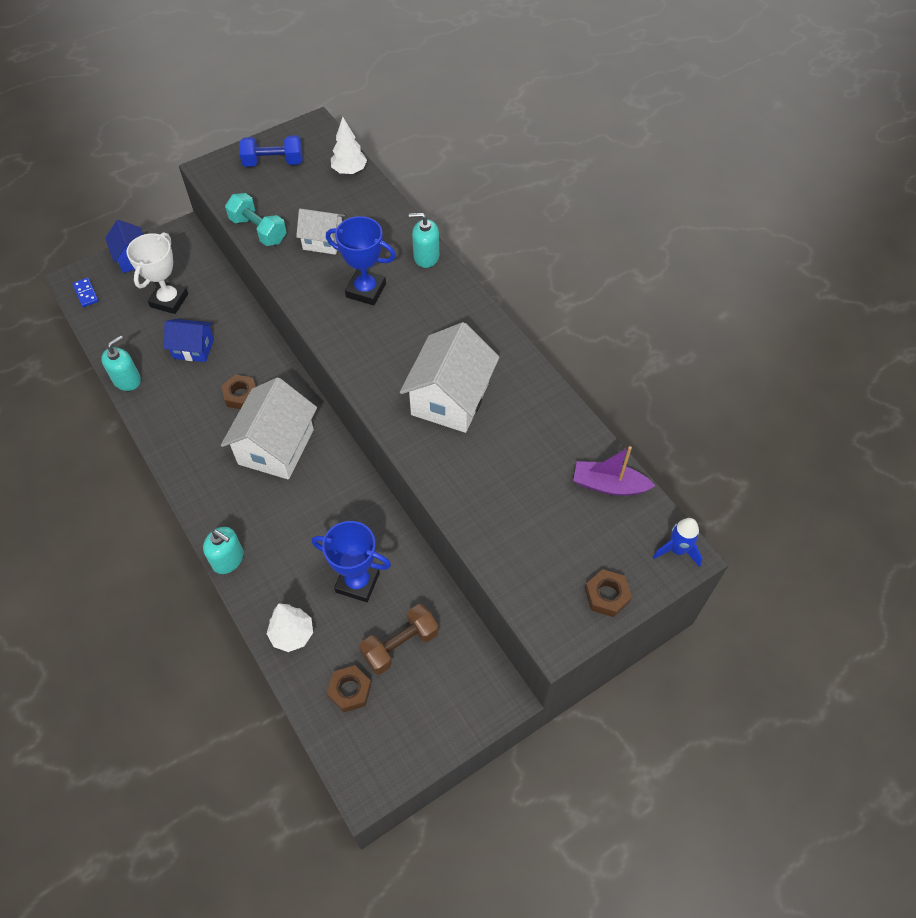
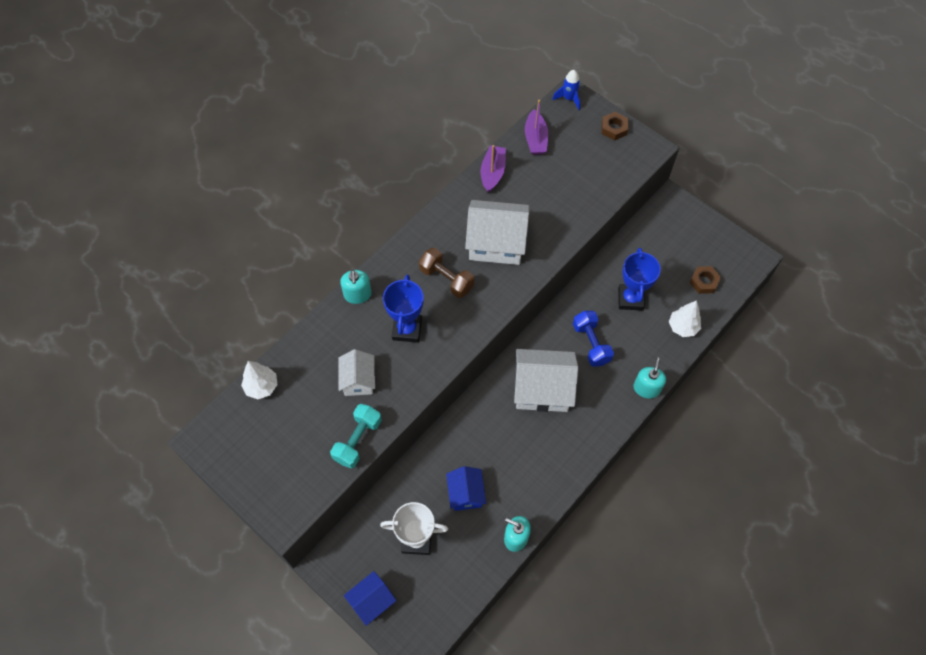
camera: 105 degrees left, 5 degrees up
(86, 293) = (428, 627): blue domino -> none
(241, 395) = (502, 434): brown nut -> none
(273, 162) = (262, 460): blue dumbbell -> blue dumbbell (591, 344)
(400, 645) = (663, 262): brown dumbbell -> brown dumbbell (446, 279)
(561, 420) = (492, 173): none -> purple boat

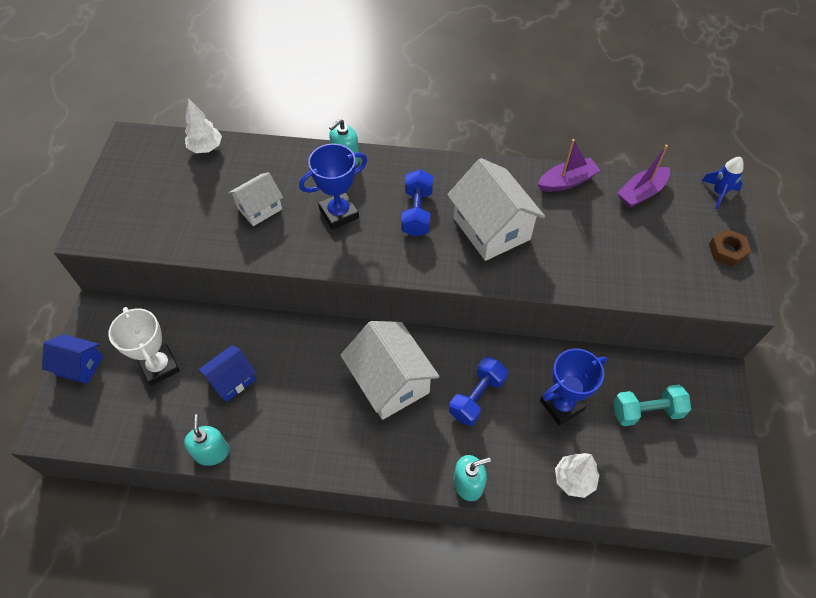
camera: 55 degrees right, 5 degrees down
(358, 440) = (198, 242): turquoise dumbbell -> turquoise dumbbell (646, 411)
(446, 279) = (417, 212): brown dumbbell -> blue dumbbell
(704, 282) = (650, 470): brown nut -> none

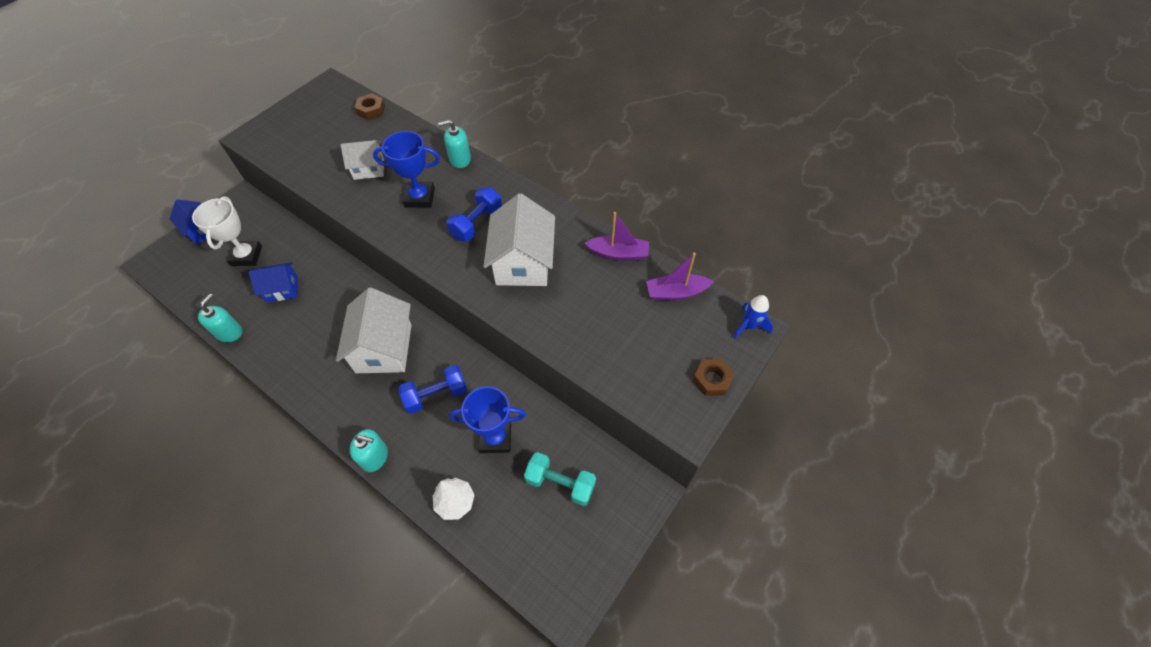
camera: 30 degrees right, 0 degrees up
(206, 148) = (371, 110): white tree -> brown nut

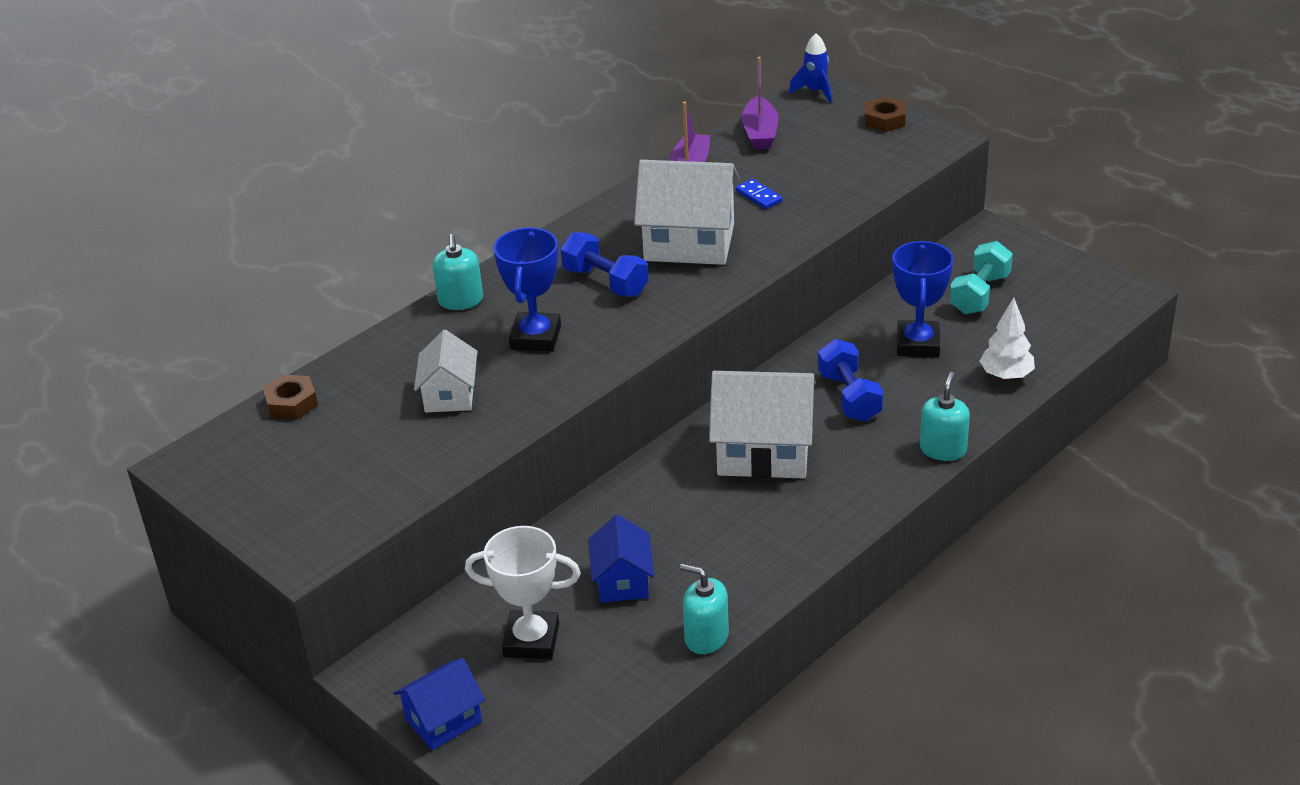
camera: 80 degrees left, 20 degrees down
(585, 298) = (759, 196): none -> blue domino

